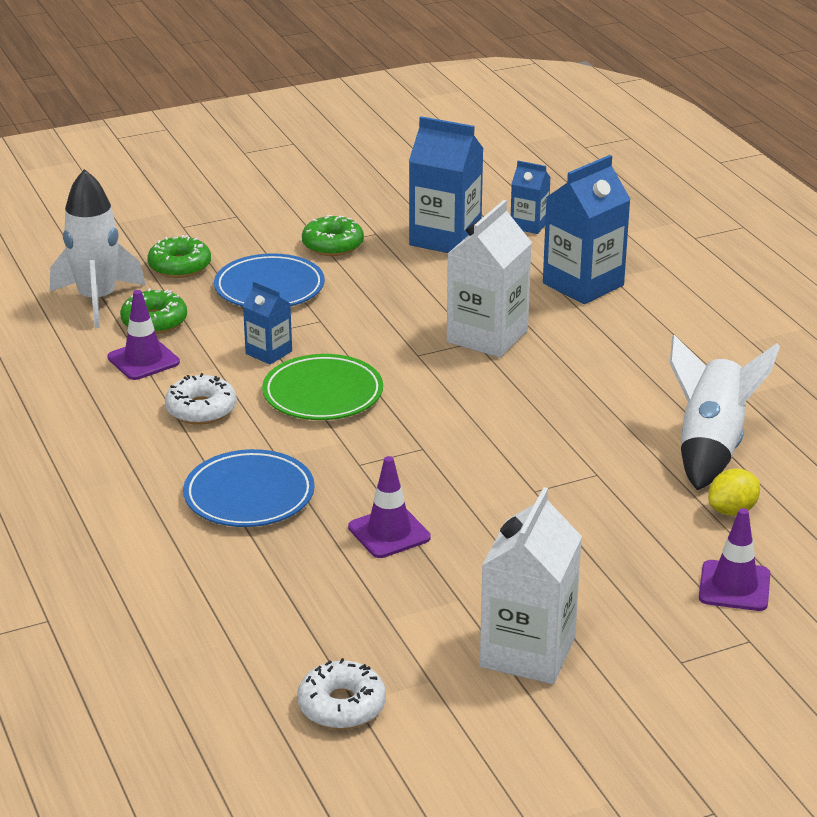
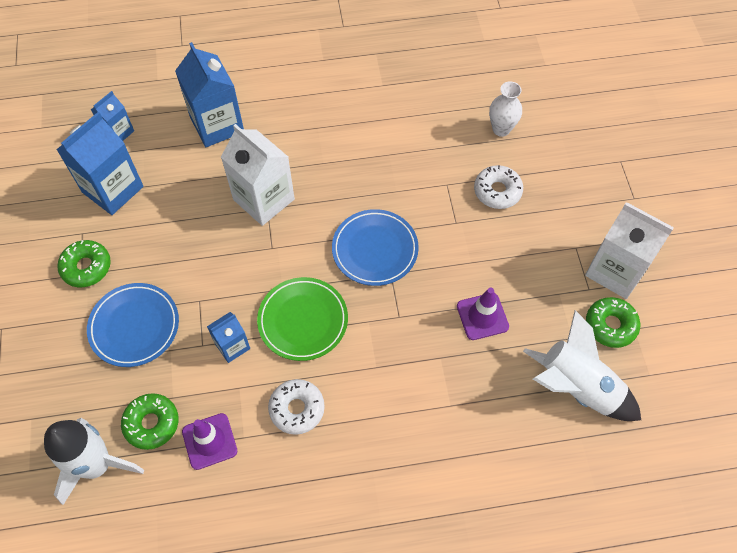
camera: 75 degrees left, 30 degrees up
(180, 266) = (68, 389): green donut -> green donut (610, 325)
(249, 495) = (418, 395): blue plate -> blue plate (375, 249)
(342, 706) = (652, 383): white donut -> white donut (497, 191)
(710, 446) = (433, 118): white rocket -> white rocket (576, 387)
(732, 510) = (501, 129): yellow lemon -> white vase
(734, 586) = (572, 152): purple traffic cone -> none

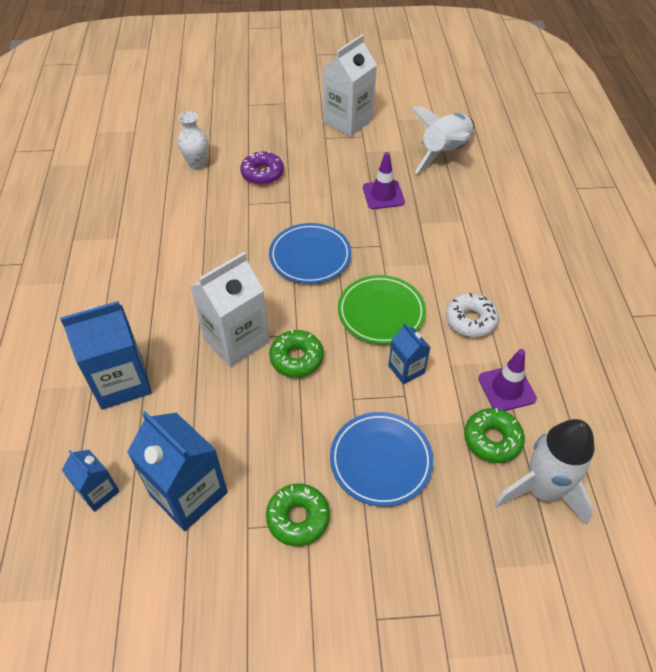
camera: 85 degrees left, 10 degrees down
(497, 191) = (262, 173): white donut -> purple donut
(610, 325) = (394, 130): green donut -> green donut (296, 358)

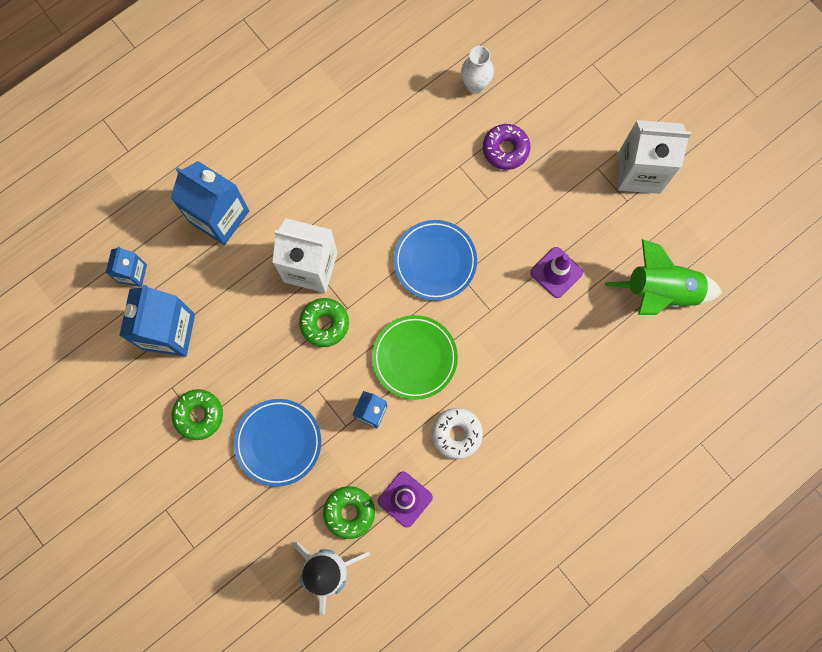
camera: 55 degrees right, 25 degrees up
(445, 153) = (660, 292): white rocket -> green rocket

